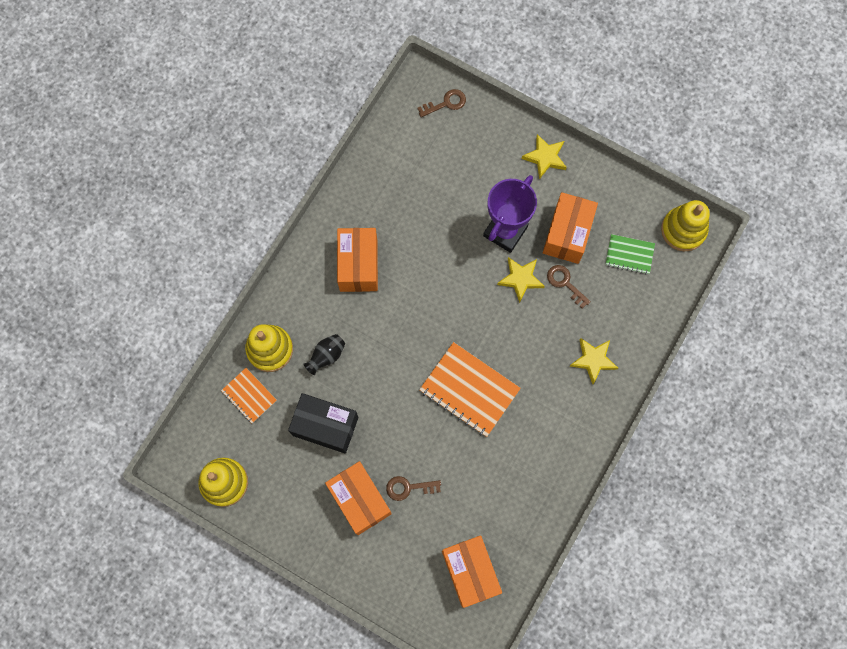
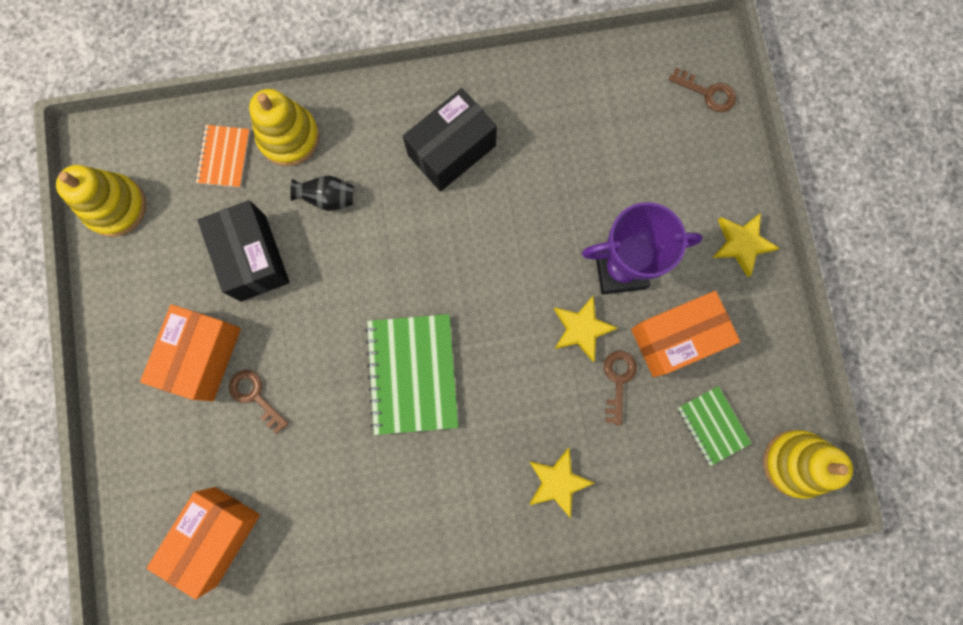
camera: 50 degrees right, 5 degrees up
(358, 265) = (452, 150): orange box -> black box
(469, 390) = (412, 374): orange notebook -> green notebook

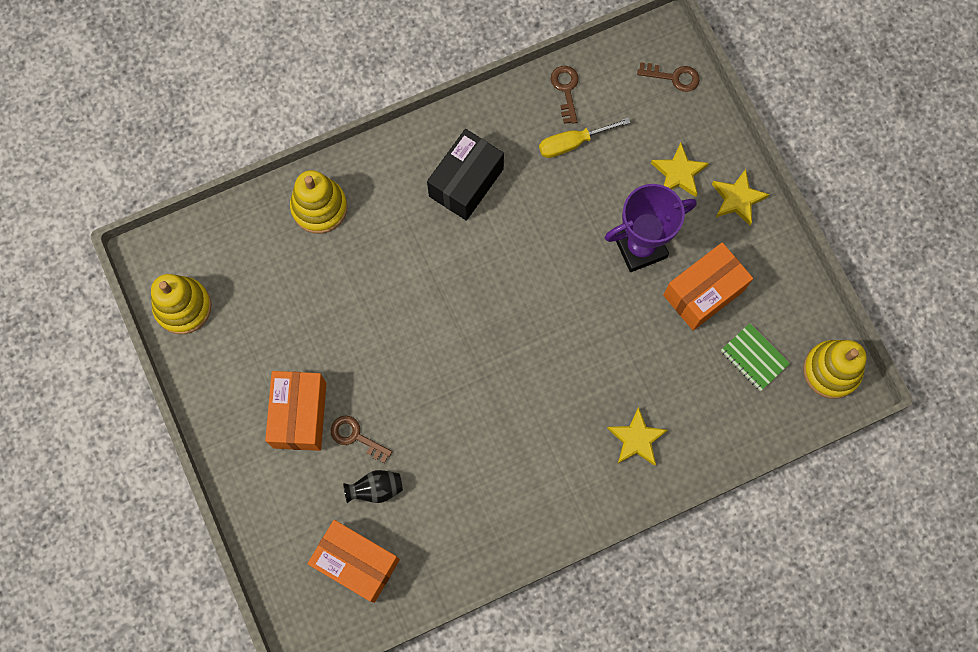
camera: 15 degrees left, 5 degrees down
(216, 536) = (356, 563): orange box -> orange box turned 75 degrees counterclockwise
(224, 157) = (267, 239): orange notebook -> none
(253, 258) = (318, 319): black box -> none
(328, 198) = (369, 251): black vase -> black vase (376, 489)
(412, 374) = (487, 382): green notebook -> none
(578, 137) = (573, 143): none -> yellow screwdriver
(581, 329) = (621, 306): yellow star -> yellow star (678, 173)
(618, 380) = (664, 341): brown key -> brown key (566, 90)

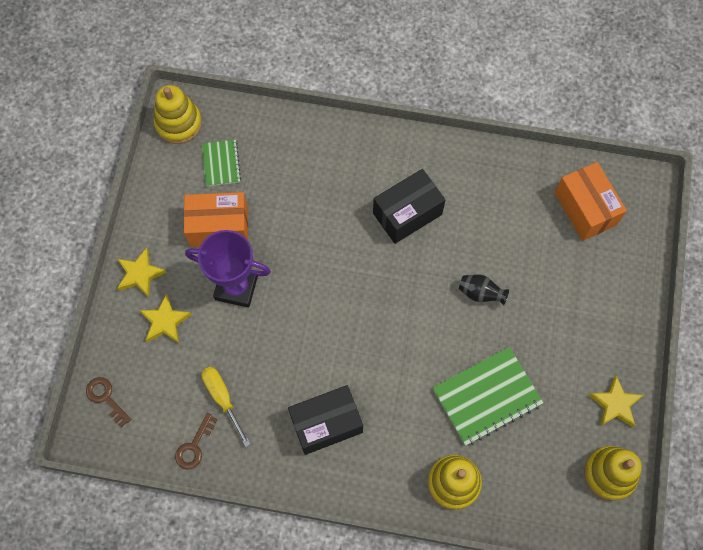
camera: 145 degrees left, 5 degrees down
(300, 415) = (566, 332): orange box -> none
(337, 302) = (487, 396): none -> green notebook
(356, 437) = (534, 290): brown key -> none
(376, 489) = (542, 247): black vase -> black vase (480, 293)
(533, 432) = (407, 214): none -> black box
(573, 143) = (223, 399): yellow screwdriver -> yellow screwdriver turned 135 degrees counterclockwise
(636, 439) = (341, 164): yellow star -> yellow star (615, 404)

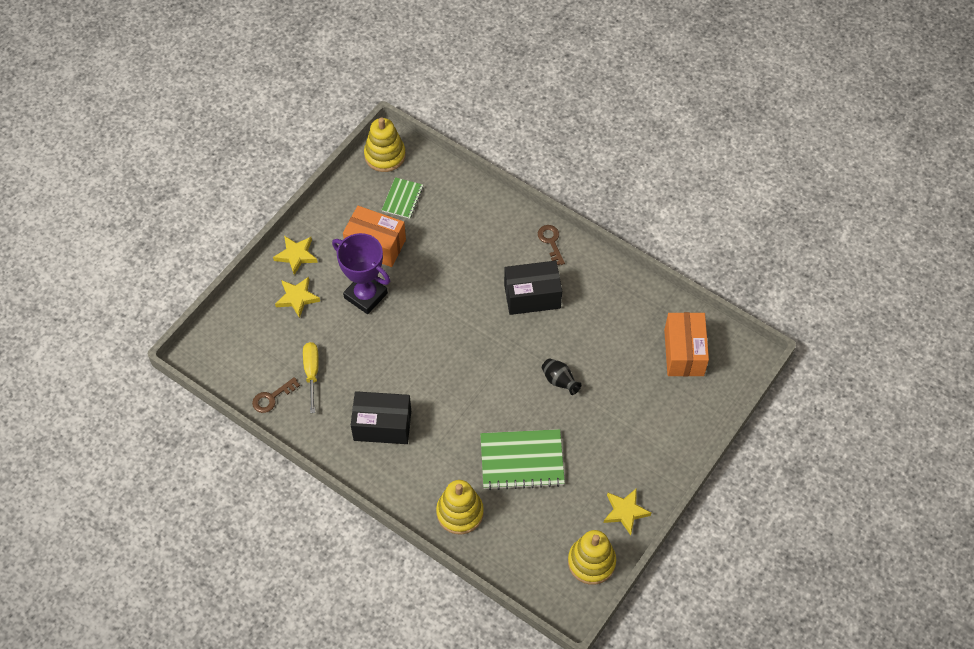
camera: 25 degrees right, 10 degrees down
(106, 398) = (223, 334): brown key -> brown key (551, 242)

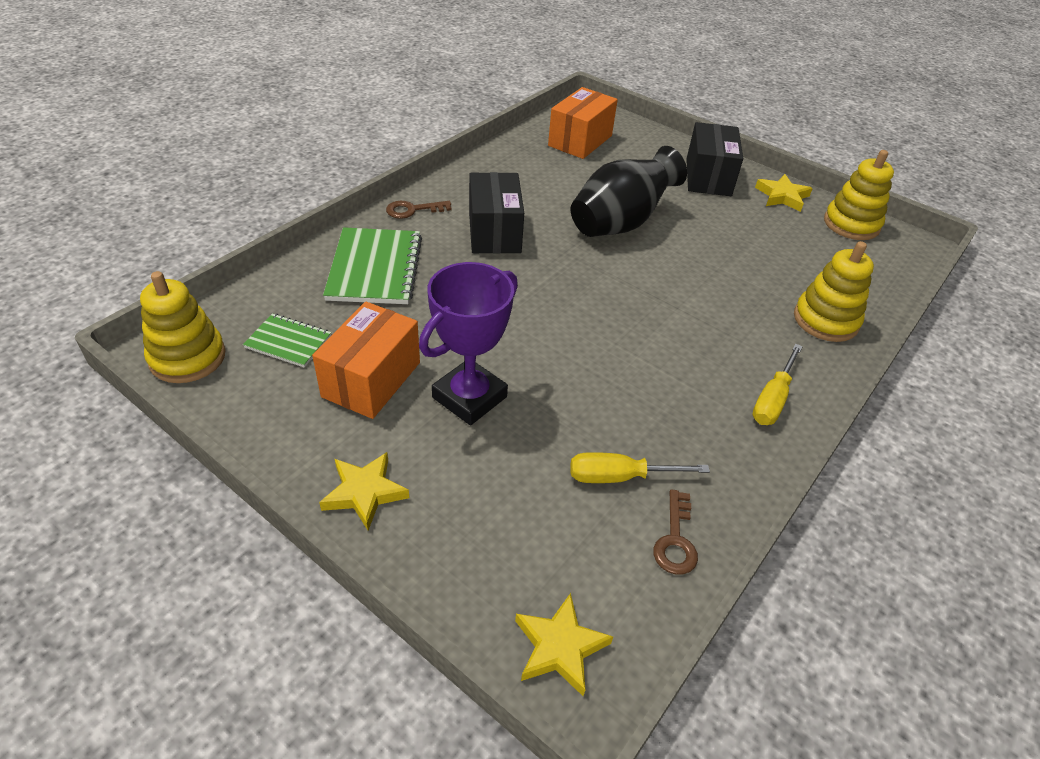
camera: 90 degrees left, 15 degrees down
(272, 398) = (675, 540): brown key -> brown key turned 45 degrees clockwise
(297, 298) = (461, 494): yellow star -> yellow star (559, 647)
(377, 463) = (772, 399): none -> yellow screwdriver
(382, 425) = (708, 390): black box -> black box (708, 177)
(522, 460) = (736, 262): green notebook -> green notebook (375, 268)
(559, 381) = (620, 223): black vase -> black vase, size x2.19
(684, 352) = (580, 141): orange box -> orange box turned 60 degrees counterclockwise

